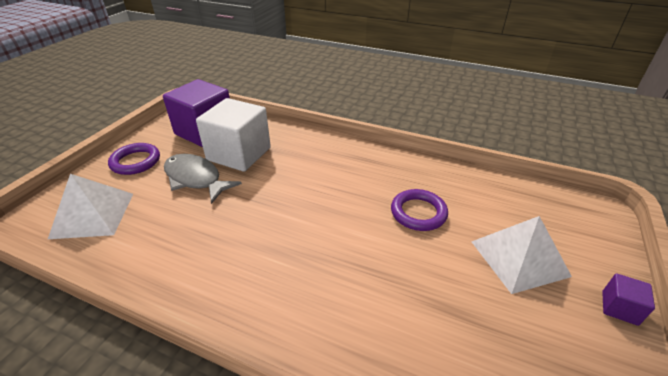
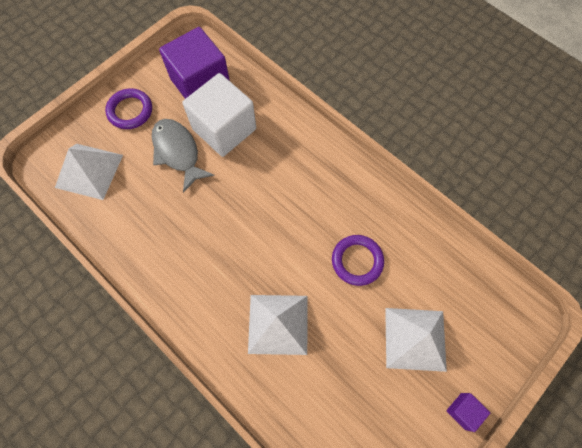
camera: 20 degrees right, 30 degrees up
(368, 290) = (278, 324): none -> white pyramid

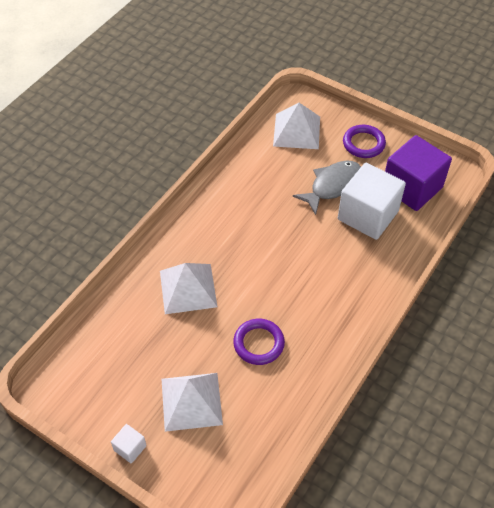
camera: 80 degrees right, 15 degrees down
(463, 411) = (130, 448): purple cube -> white cube

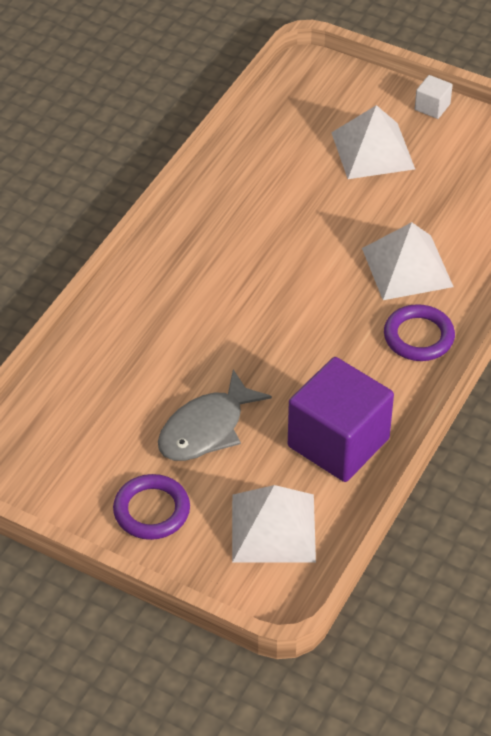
camera: 175 degrees right, 5 degrees down
(258, 343) = (299, 211): purple ring -> purple ring (418, 337)
(368, 215) = (150, 385): white cube -> none
(412, 188) = (74, 435): purple cube -> purple cube (338, 442)

